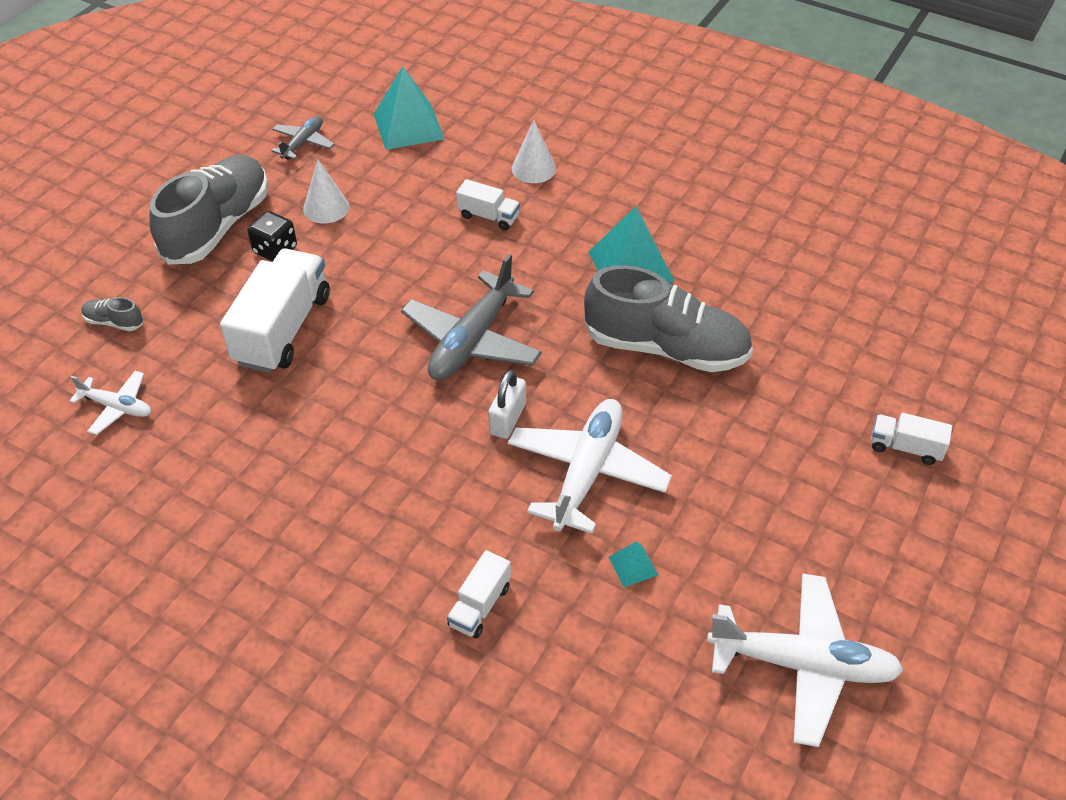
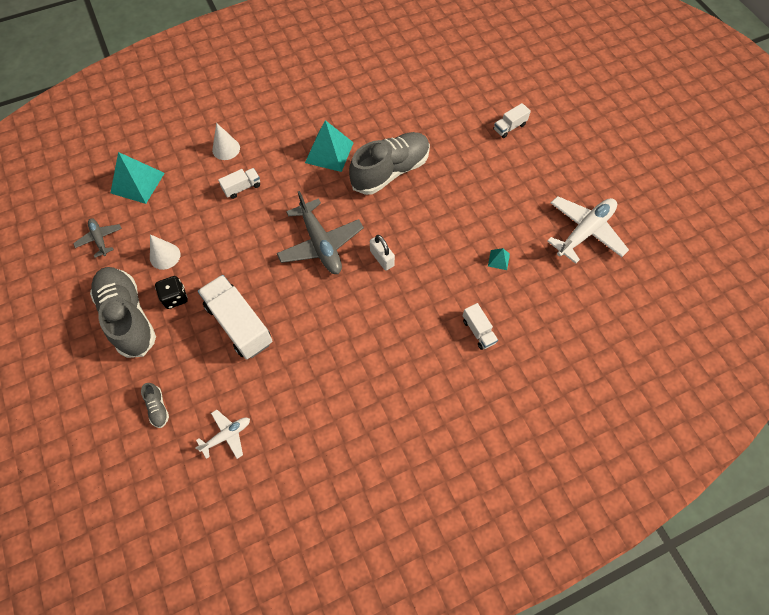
camera: 55 degrees left, 15 degrees up
(114, 322) = (158, 408): grey shoe -> grey shoe turned 75 degrees counterclockwise
(587, 472) = (437, 246): white plane -> none

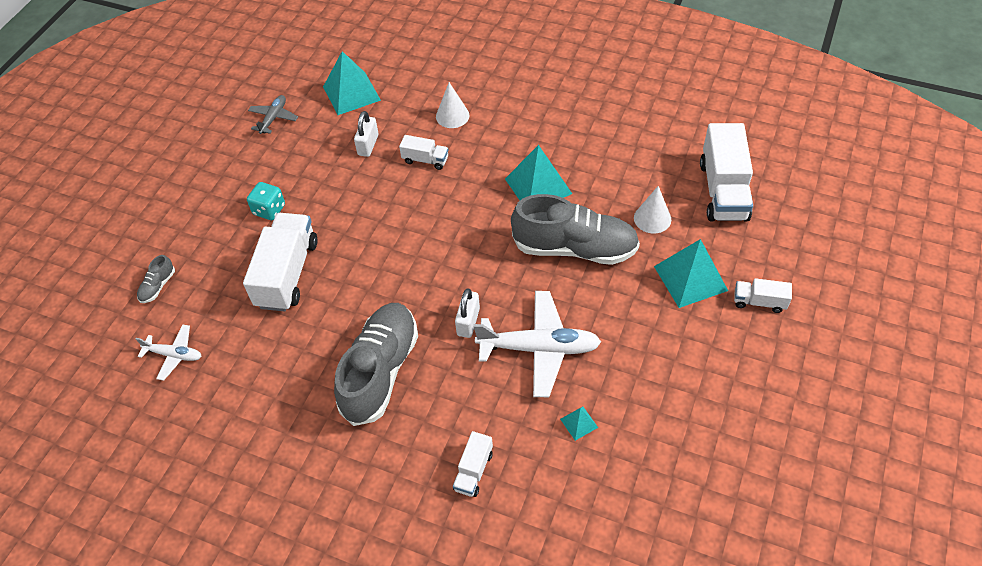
camera: 50 degrees right, 10 degrees down
(128, 317) = (221, 196): grey shoe -> grey shoe (380, 371)
(165, 256) = (301, 169): white cone -> white cone (652, 218)
(175, 297) = (269, 210): black dice -> turquoise dice
(192, 206) = (368, 145): none -> white padlock
(320, 244) = (431, 262): grey plane -> none
(429, 82) = (723, 190): none -> white truck
(465, 141) = (690, 278): none -> turquoise pyramid
(584, 232) = (711, 480): white plane -> white plane (539, 348)

